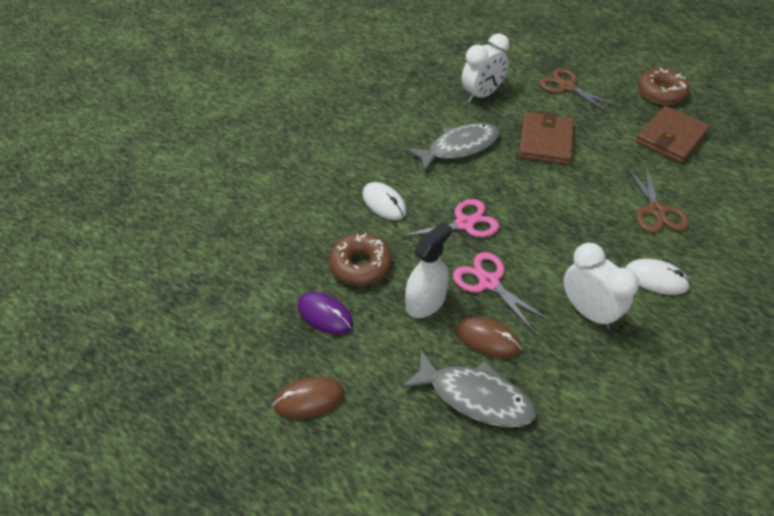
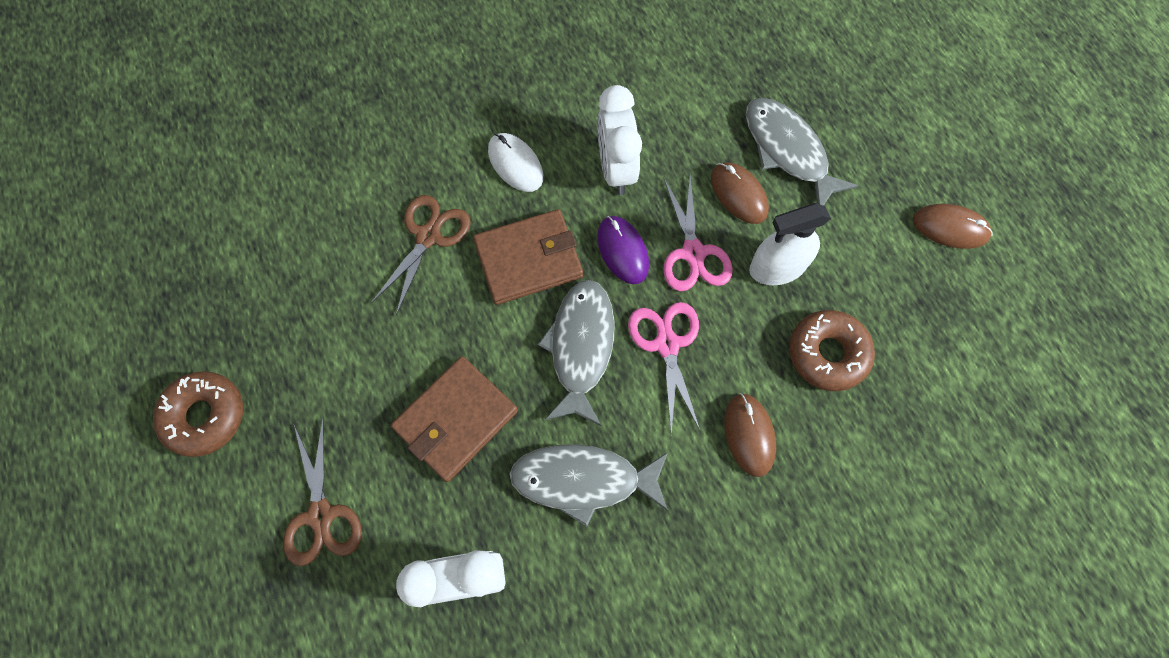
camera: 150 degrees left, 20 degrees up
(325, 315) = (898, 310): purple mouse -> purple mouse (622, 251)
(384, 203) = (749, 435): white mouse -> brown mouse
(464, 223) = (667, 344): pink scissors -> pink scissors turned 75 degrees clockwise
(512, 199) = (581, 347): none -> grey fish
(671, 137) = (288, 328): brown wallet -> brown wallet (528, 259)

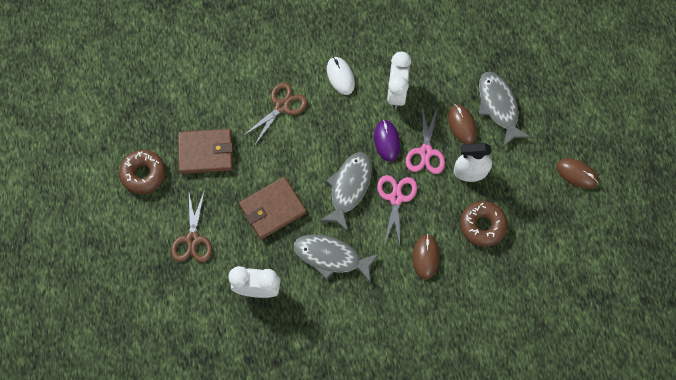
camera: 15 degrees right, 0 degrees up
(528, 259) = (333, 133): brown wallet -> brown wallet (206, 152)

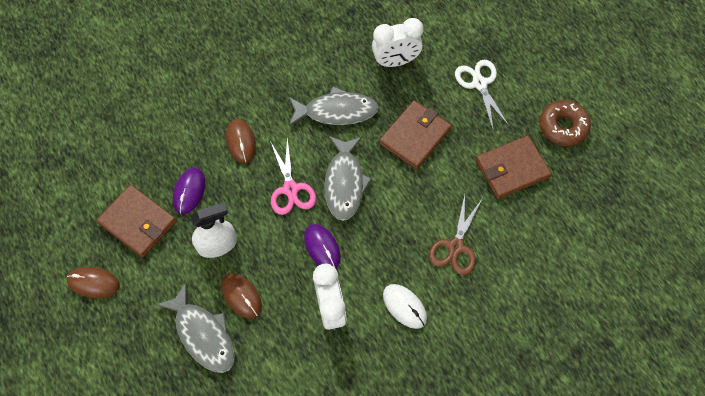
camera: 160 degrees right, 5 degrees down
(192, 239) = (479, 84): brown scissors -> white scissors
(426, 152) = (274, 250): pink scissors -> none
(482, 225) = (189, 191): brown donut -> purple mouse
(532, 213) = (138, 222): none -> brown wallet

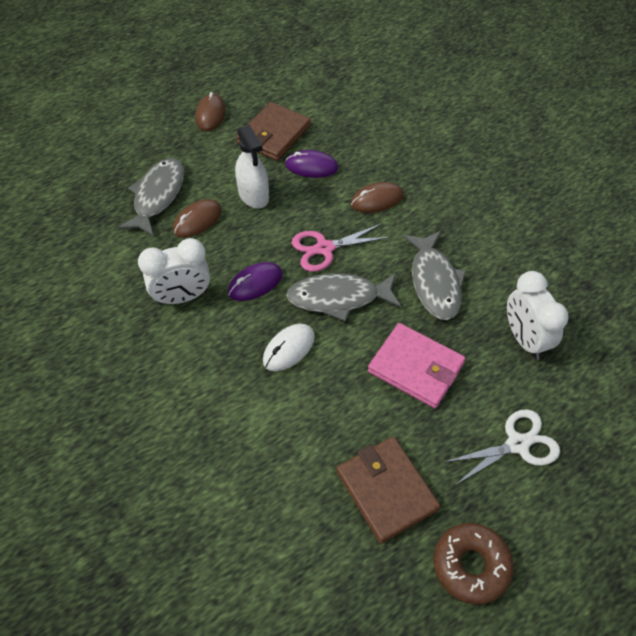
camera: 85 degrees right, 10 degrees down
(203, 334) = (157, 196): grey fish -> grey fish turned 150 degrees clockwise
(404, 306) = (184, 369): white mouse -> white mouse (289, 349)
(415, 136) = (415, 367): brown wallet -> pink wallet
(456, 247) = (263, 422): brown scissors -> none

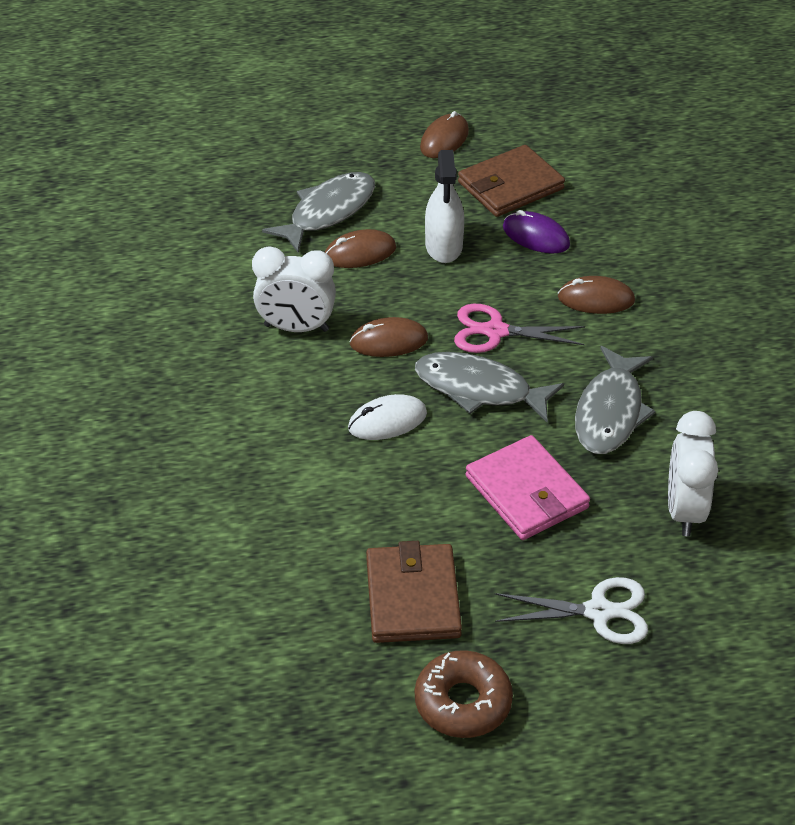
camera: 25 degrees right, 10 degrees down
(255, 283) = (389, 341): purple mouse -> brown mouse

